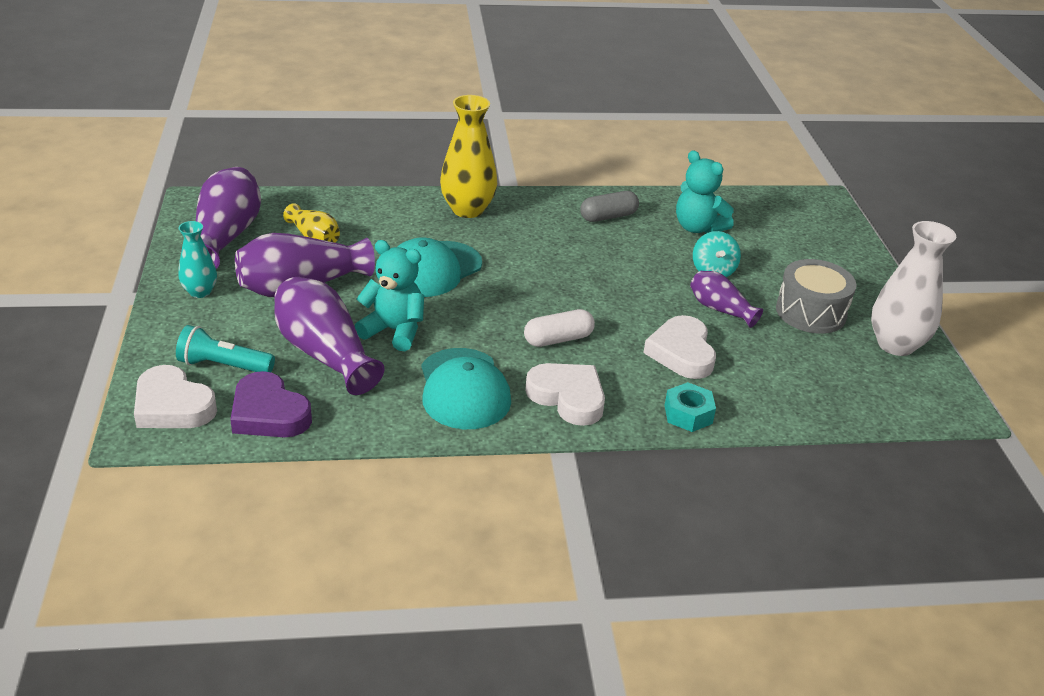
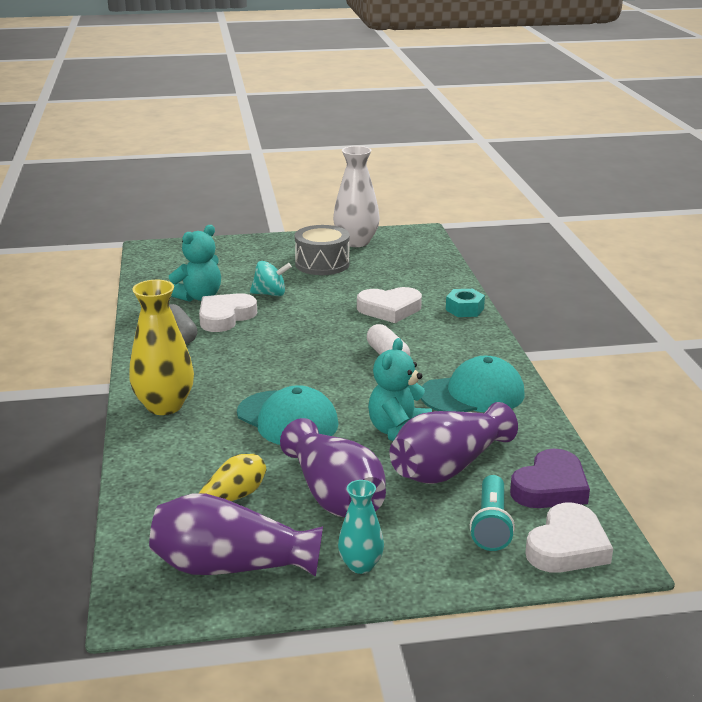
camera: 90 degrees left, 10 degrees down
(568, 397) = (464, 351): white heart -> white heart (225, 317)
(720, 309) = (326, 293): purple vase -> none

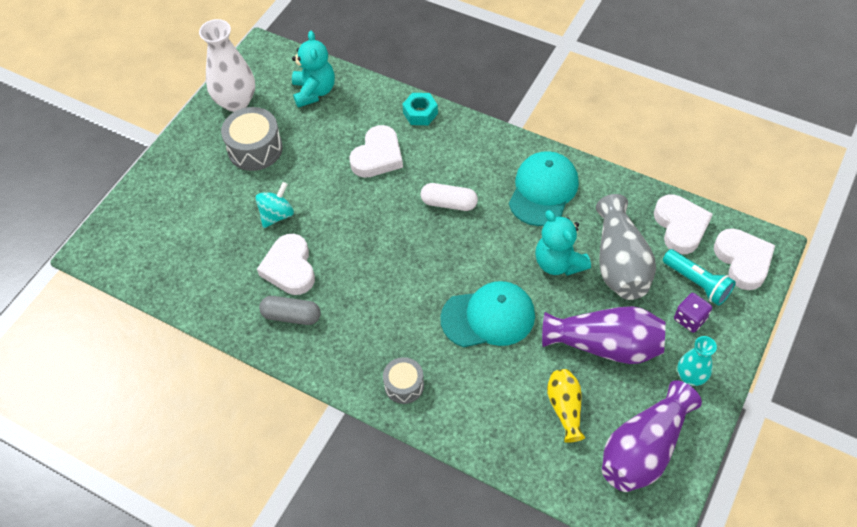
camera: 50 degrees left, 30 degrees up
(164, 406) = (404, 385): yellow vase -> grey drum
(198, 297) = (234, 267): turquoise teddy bear -> turquoise teddy bear (314, 91)
(436, 537) = (690, 319): none -> purple dice
(449, 467) = (620, 263): purple vase -> grey vase
(550, 487) = (680, 226): purple heart -> white heart

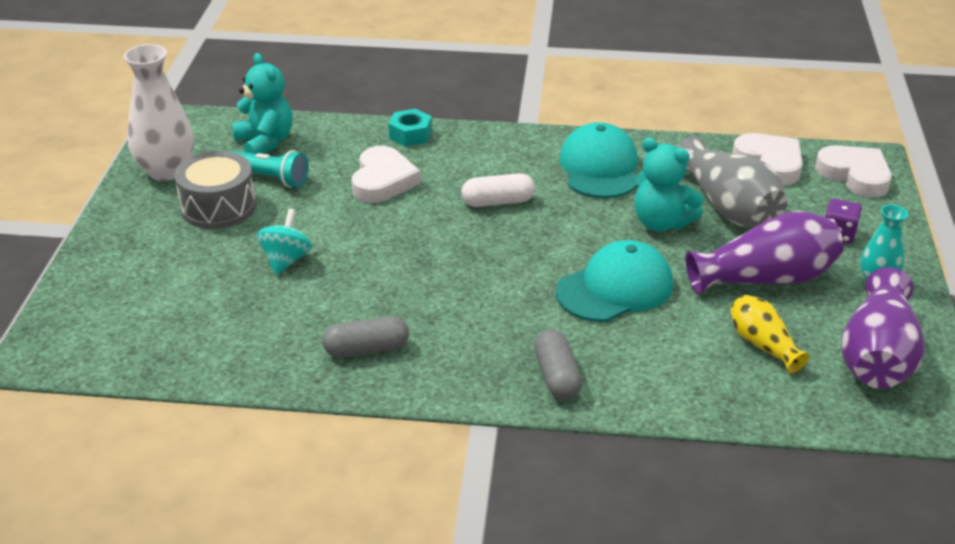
camera: 25 degrees left, 20 degrees down
(290, 268) = (335, 305): white heart -> none
(404, 385) = (557, 376): grey drum -> grey capsule
(697, 283) = (822, 204): turquoise flashlight -> turquoise flashlight (269, 178)

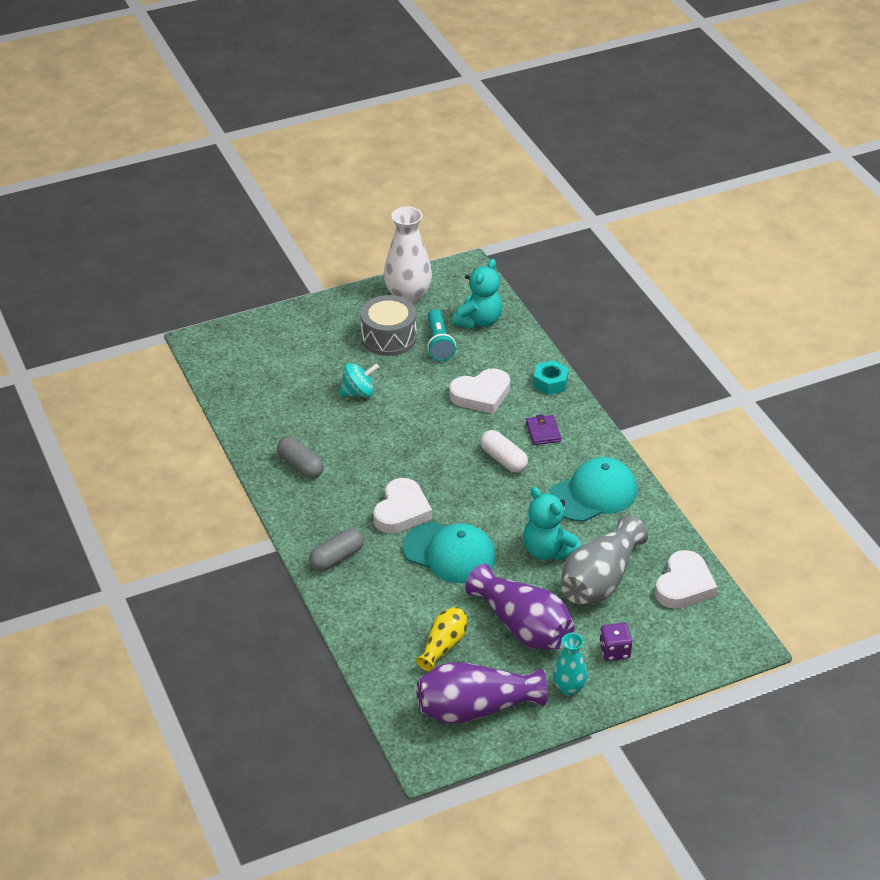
camera: 60 degrees right, 5 degrees up
(479, 164) = (543, 432): none -> purple wallet
(661, 223) = (548, 550): turquoise teddy bear -> turquoise teddy bear turned 45 degrees counterclockwise
(855, 175) = (711, 640): white heart -> white heart (401, 511)

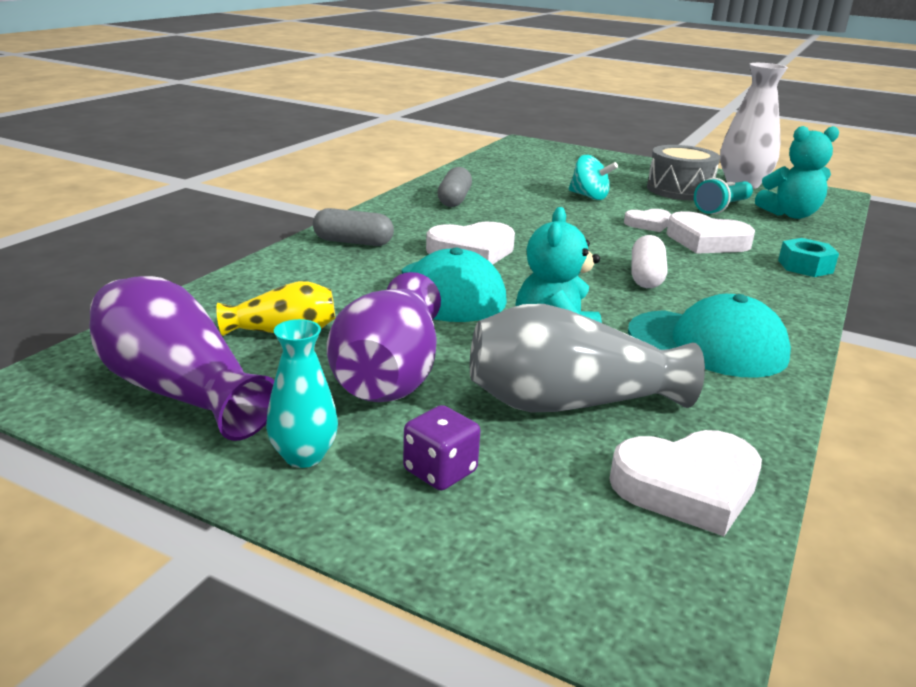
camera: 50 degrees right, 15 degrees down
(432, 400) = (648, 224): none -> white heart
(543, 432) = (731, 284): purple wallet -> none

